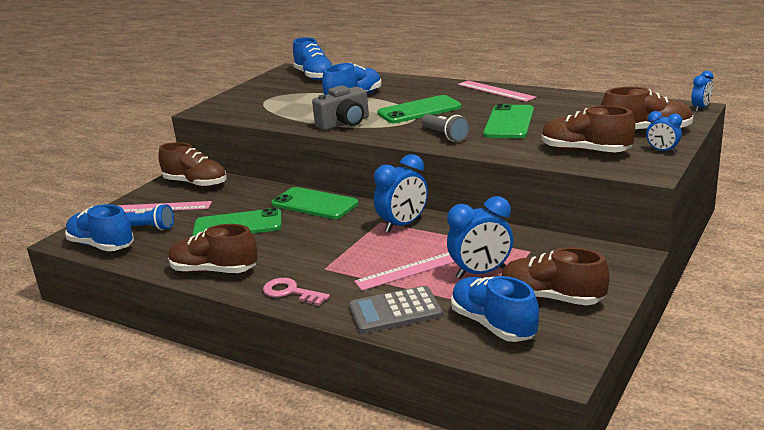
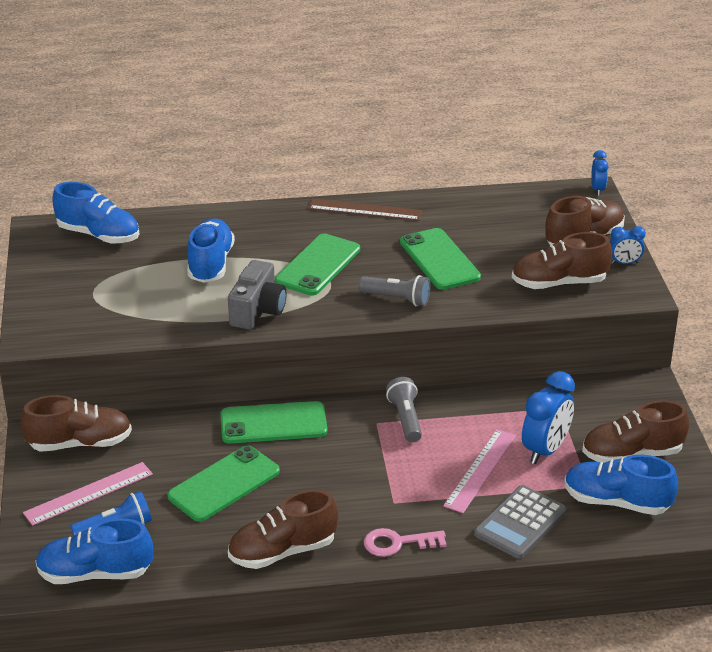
camera: 40 degrees left, 10 degrees up
(403, 225) = (405, 419): blue clock -> grey flashlight
(495, 91) = (365, 210): pink ruler -> brown ruler

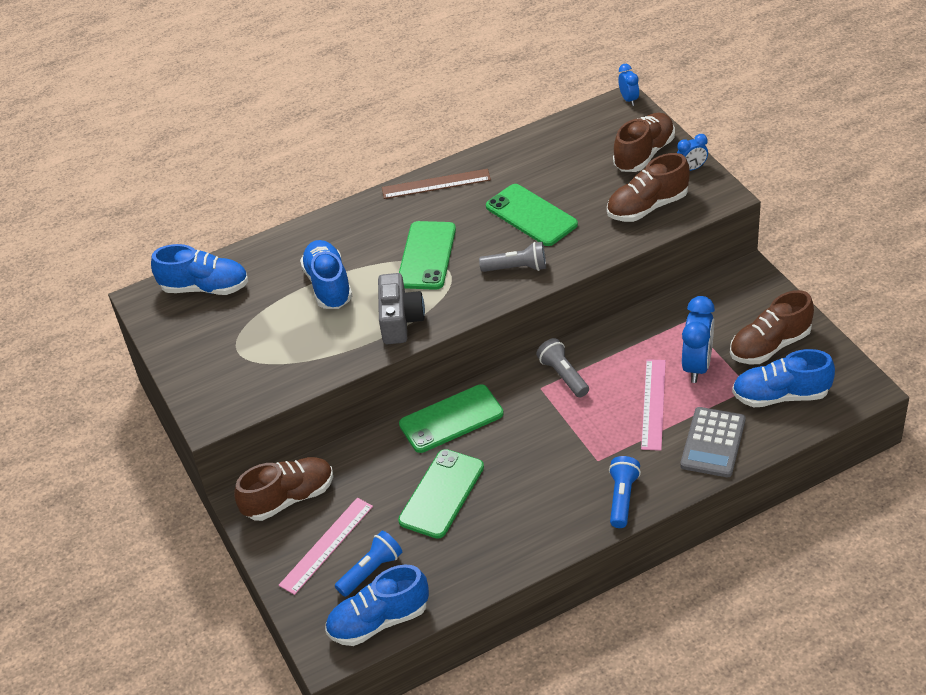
camera: 15 degrees left, 10 degrees up
(282, 551) = (529, 541): brown shoe -> none
(398, 543) = (622, 498): pink key -> blue flashlight

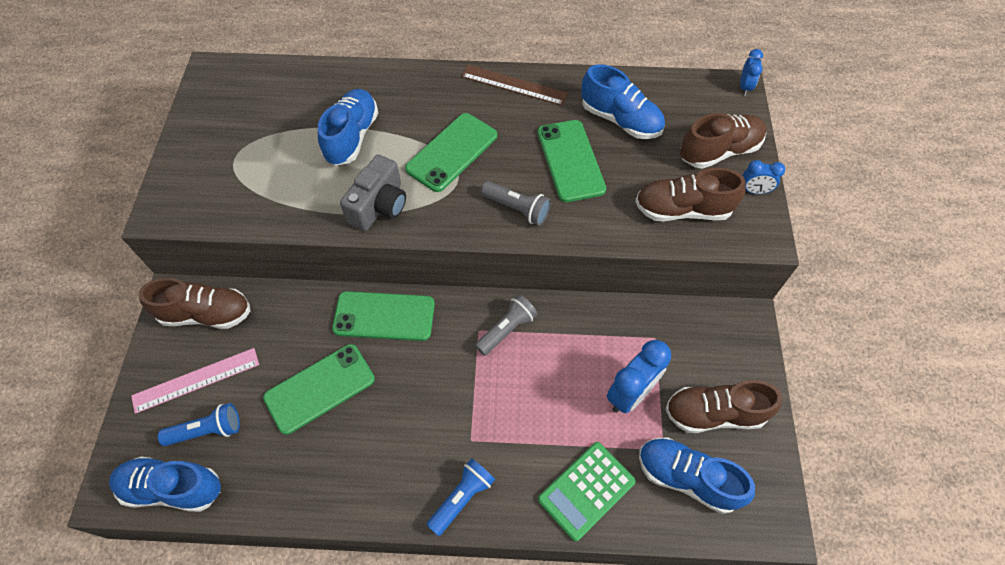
camera: 25 degrees right, 15 degrees up
(205, 288) = (261, 85): blue shoe -> blue shoe (620, 120)
(563, 375) = (506, 329): grey flashlight -> grey flashlight turned 45 degrees clockwise
(653, 404) = (562, 410): pink ruler -> none
(713, 443) = (586, 490): grey calculator -> green calculator

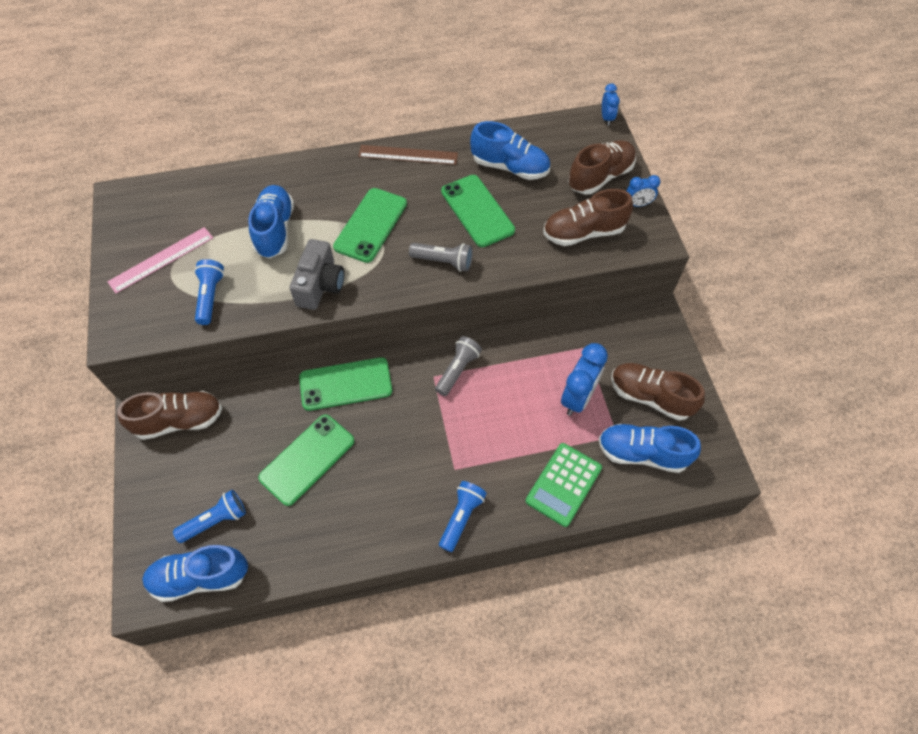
camera: 15 degrees left, 0 degrees up
(196, 380) = (190, 480): pink ruler -> pink ruler (161, 259)
(265, 193) = (210, 296): none -> blue flashlight
(714, 413) = (650, 397): brown shoe -> brown shoe turned 45 degrees clockwise

